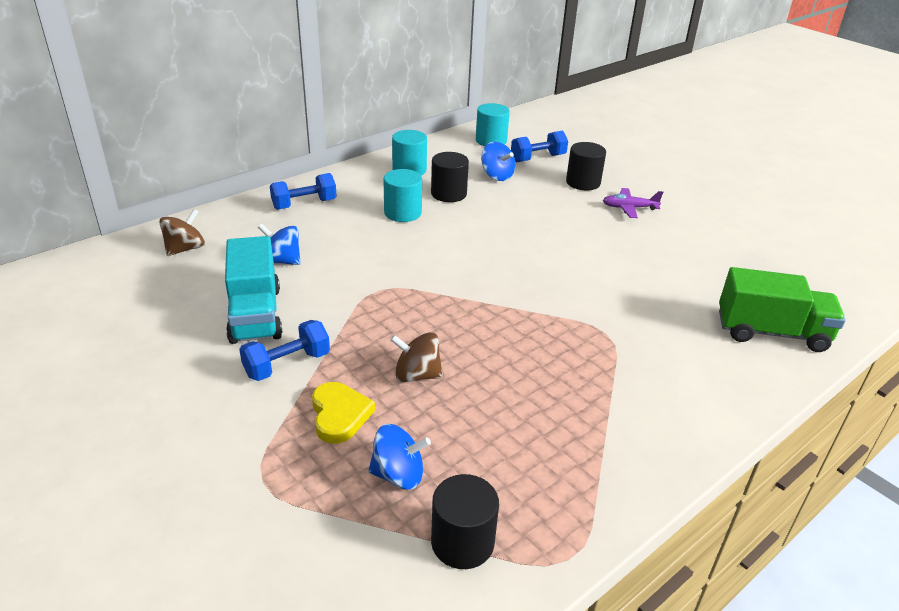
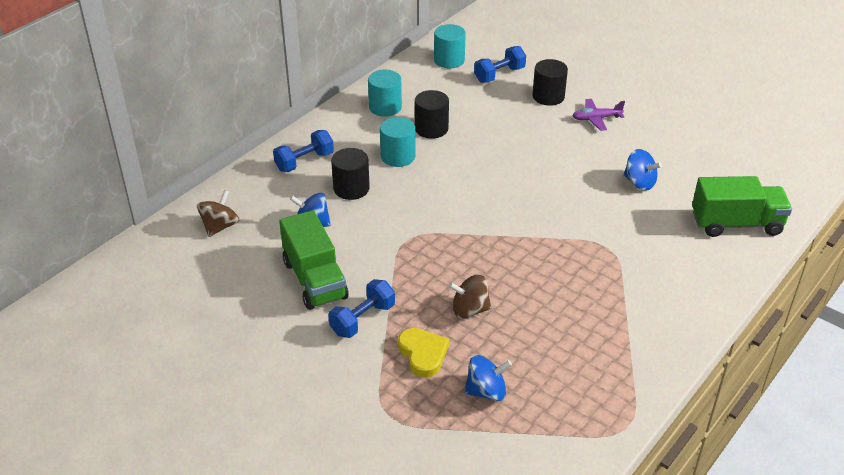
camera: 10 degrees left, 5 degrees up
(255, 314) = (315, 280): turquoise truck -> green truck
(462, 542) = (549, 430): black cylinder -> black cylinder (351, 188)
(497, 176) = (468, 101): blue spinning top -> blue spinning top (639, 183)

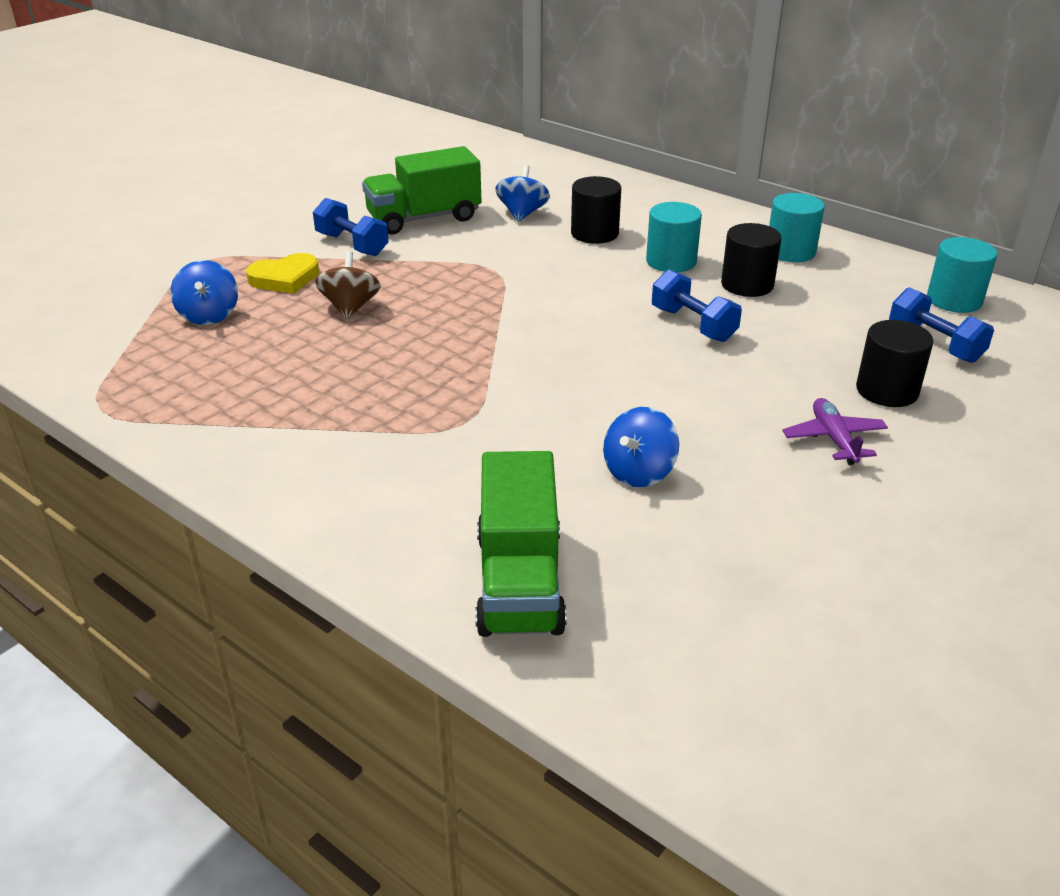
camera: 90 degrees right, 5 degrees down
(220, 226) = (519, 170): brown spinning top -> none
(304, 162) = (646, 205): blue dumbbell -> blue dumbbell (693, 324)

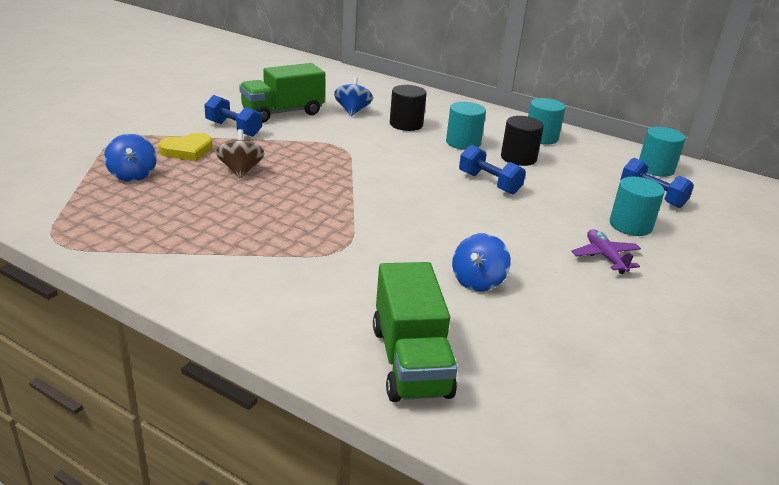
camera: 10 degrees left, 5 degrees down
(887, 390) = (630, 225): black cylinder -> turquoise cylinder

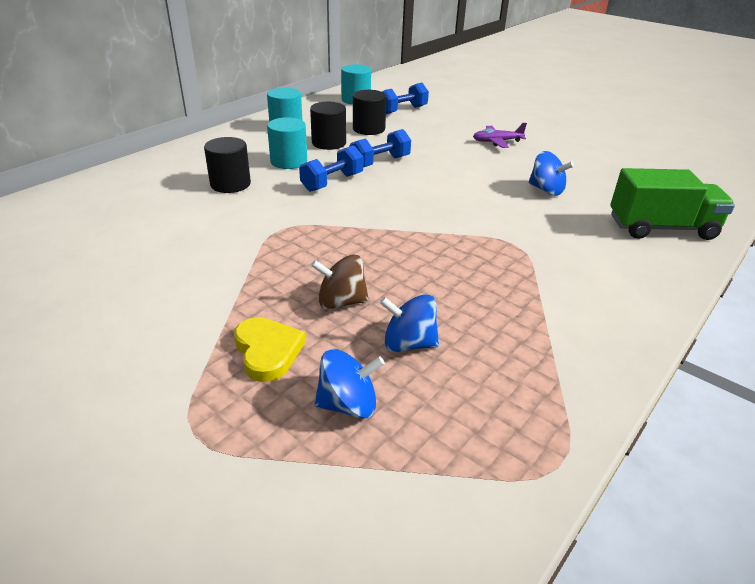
camera: 80 degrees left, 5 degrees up
(233, 129) = (199, 308): blue dumbbell -> blue dumbbell (332, 182)
(283, 113) = (155, 264): green truck -> none
(352, 111) = (174, 212): blue spinning top -> blue spinning top (408, 344)
(573, 177) = (369, 129): none -> black cylinder
(630, 225) = (449, 125): turquoise cylinder -> none

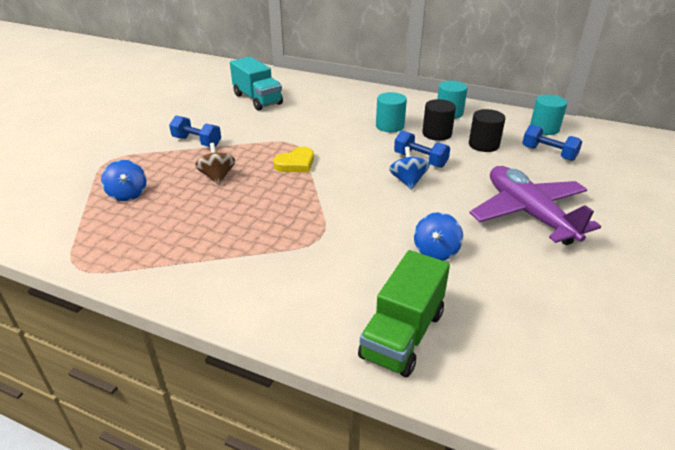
camera: 75 degrees right, 0 degrees up
(100, 237) = (257, 99): none -> turquoise truck
(230, 184) = (340, 115): black cylinder -> none
(268, 351) = (168, 164): yellow heart -> yellow heart (296, 163)
(332, 182) = (369, 147): blue dumbbell -> blue dumbbell (197, 142)
(408, 344) = (180, 205): blue spinning top -> blue spinning top (408, 181)
(497, 142) = (528, 214): purple plane -> purple plane, size x2.22
(661, 228) = (402, 334): green truck -> green truck turned 45 degrees clockwise

